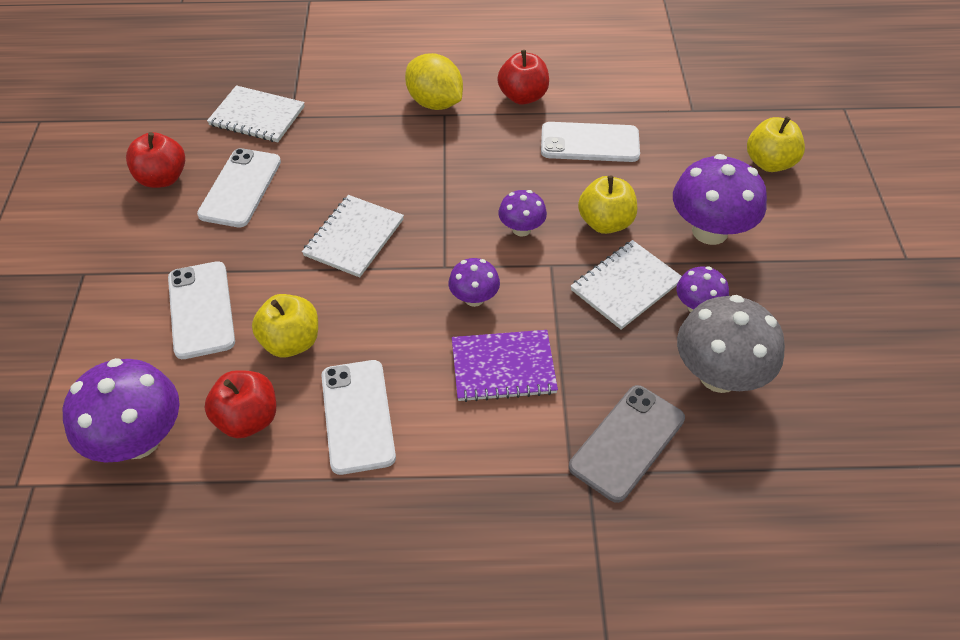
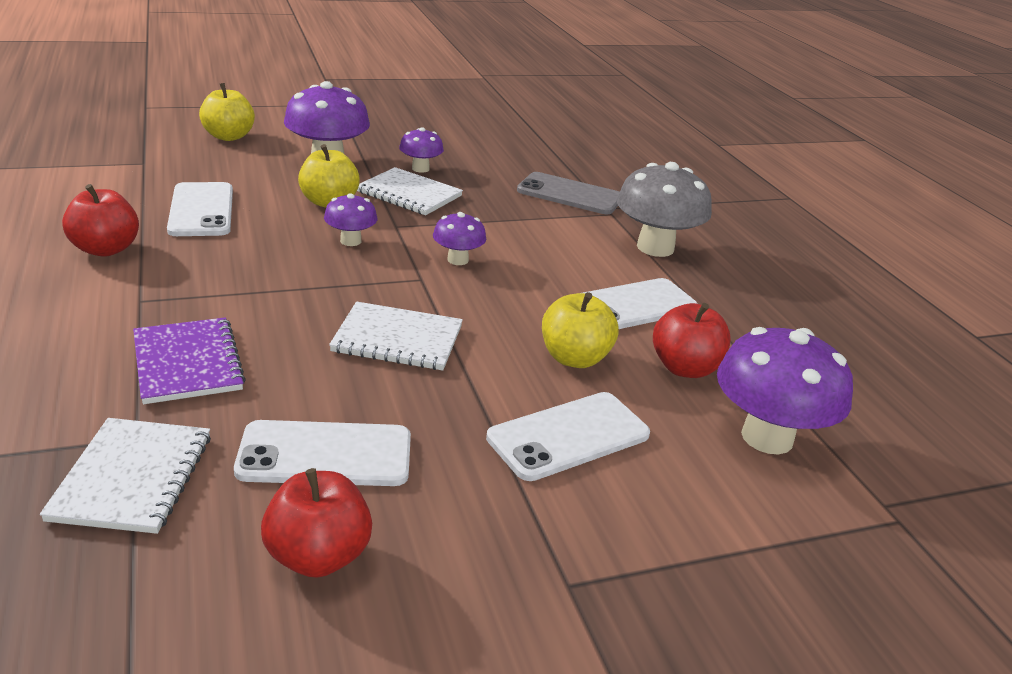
camera: 110 degrees left, 20 degrees down
(435, 103) = (112, 309): yellow lemon -> none
(503, 367) = (531, 242): purple notebook -> purple notebook (187, 363)
(719, 375) = (486, 164): grey mushroom -> grey mushroom (655, 248)

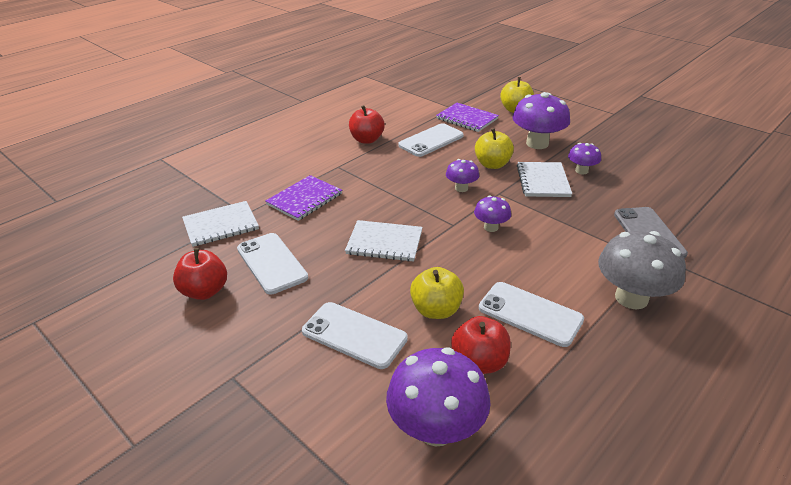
camera: 65 degrees right, 5 degrees up
(191, 168) = (467, 119): none -> purple notebook
(397, 339) = (384, 242): white notebook -> white notebook turned 60 degrees counterclockwise

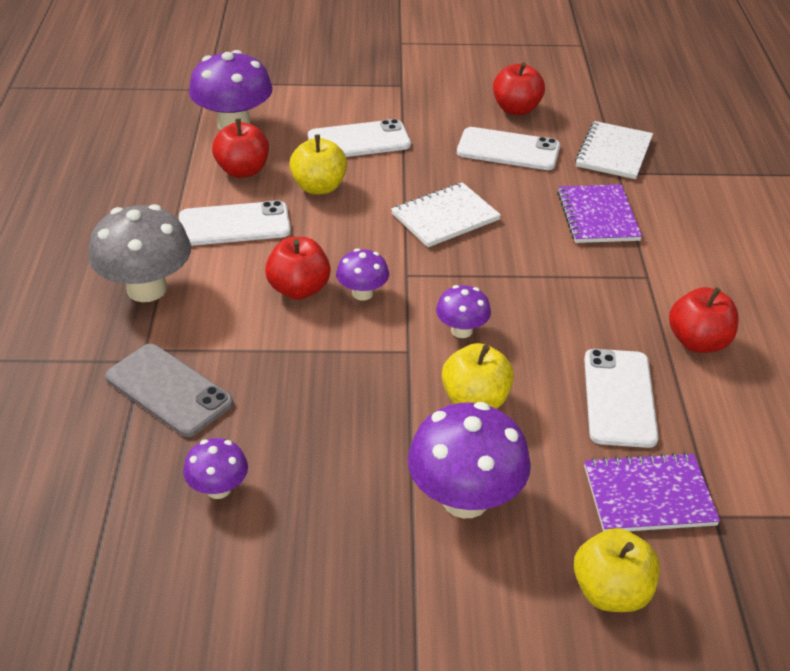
camera: 135 degrees right, 5 degrees up
(526, 247) = (299, 289): none -> red apple
(543, 181) = (374, 409): white notebook -> none
(581, 171) = (339, 469): purple mushroom -> purple mushroom (218, 489)

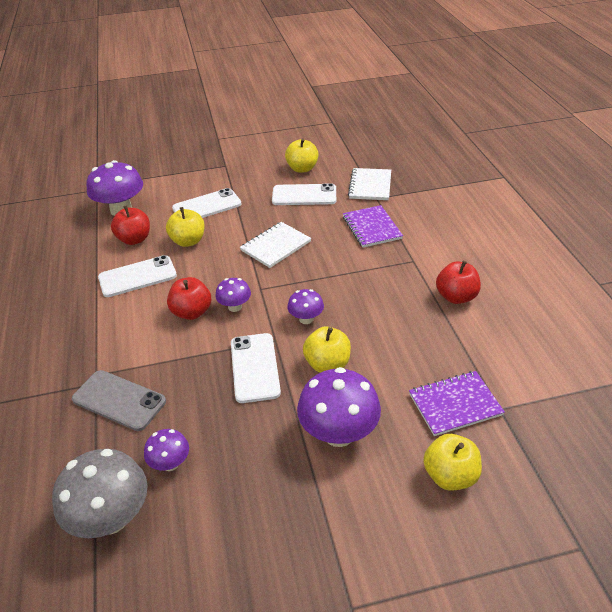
camera: 10 degrees left, 0 degrees up
(147, 289) = (87, 332): grey mushroom -> grey mushroom (111, 518)
(516, 109) = (302, 169): red apple -> yellow apple
(619, 398) = (418, 343): white phone -> white phone (254, 367)

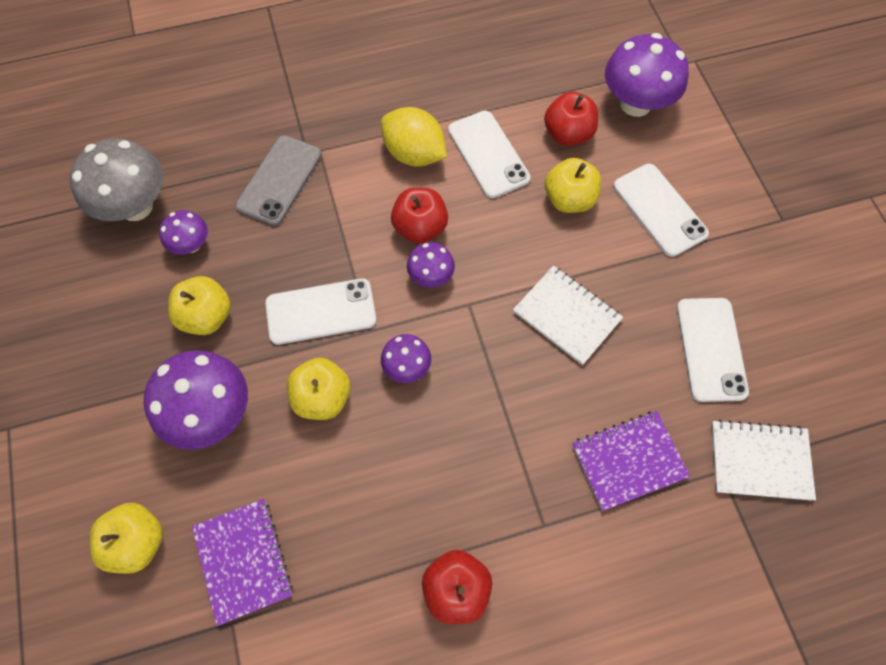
camera: 85 degrees right, 25 degrees up
(122, 315) = (414, 154): none -> yellow lemon
(302, 169) = (796, 341): yellow apple -> yellow apple (207, 316)

